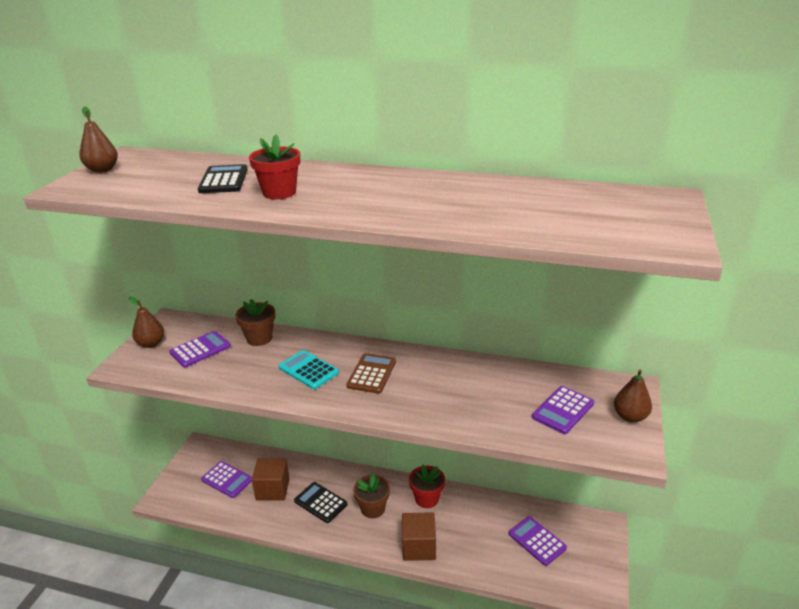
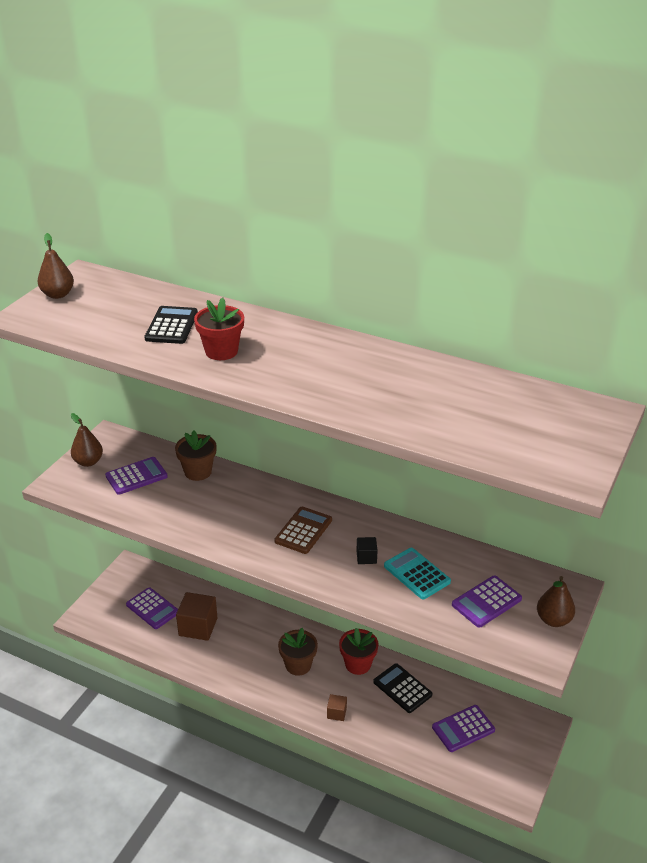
camera: 10 degrees right, 5 degrees up
(308, 370) = (240, 516): turquoise calculator -> turquoise calculator (417, 574)
(320, 502) = (245, 649): black calculator -> black calculator (402, 688)
(419, 547) = (336, 713): brown cube -> brown cube, size x0.51
(438, 388) = (366, 557): none -> black cube
(537, 541) = (463, 729): purple calculator -> purple calculator turned 90 degrees counterclockwise

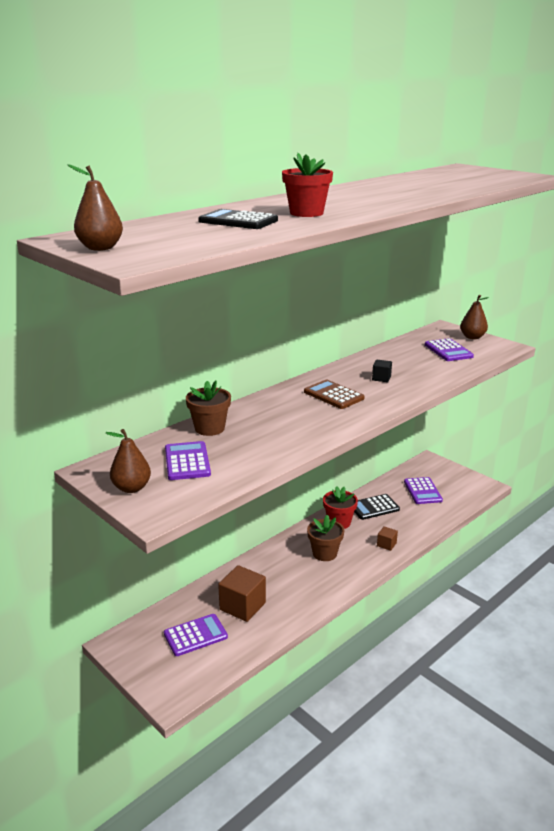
camera: 70 degrees left, 10 degrees down
(417, 574) = (409, 365): turquoise calculator -> none

